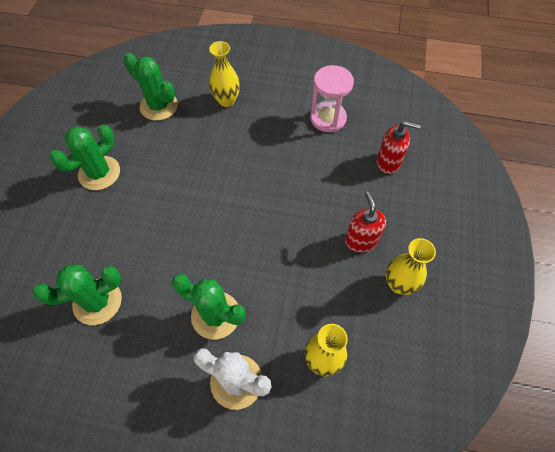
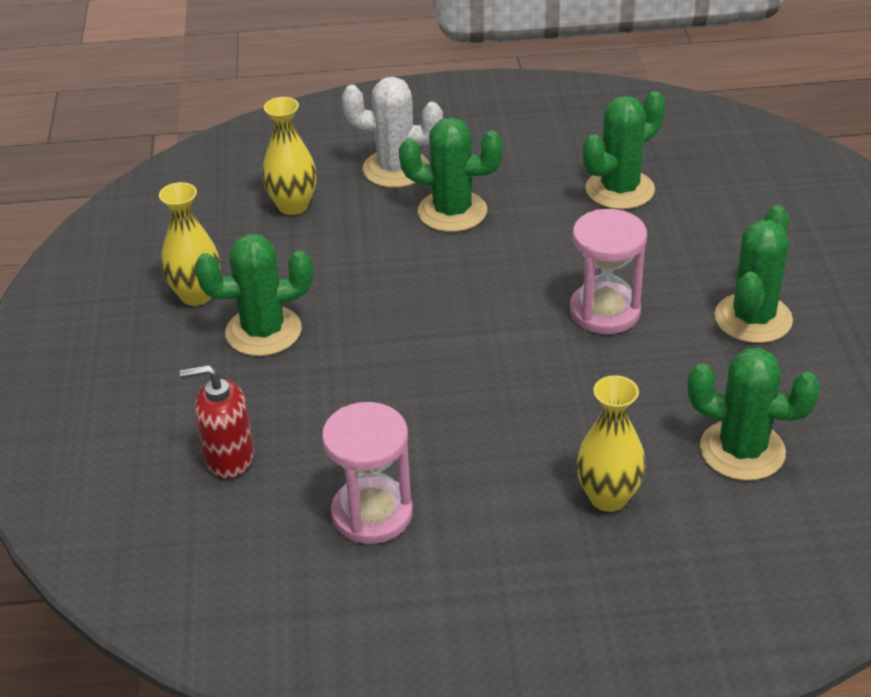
camera: 165 degrees right, 20 degrees down
(169, 200) = (604, 311): none -> pink hourglass
(361, 240) = (263, 331): red soap dispenser -> green cactus

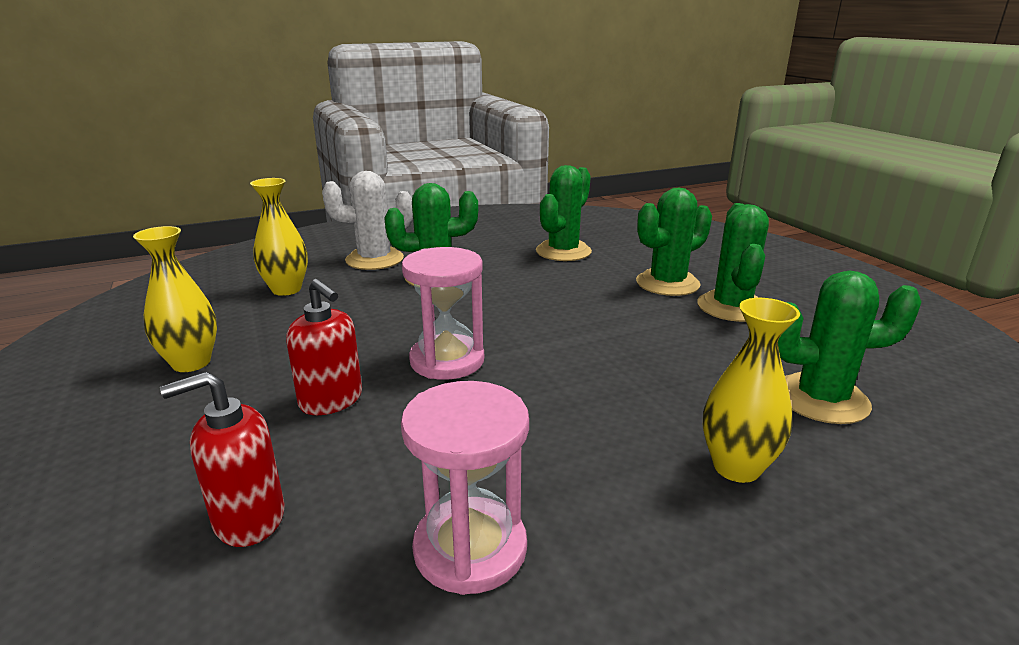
camera: 20 degrees left, 15 degrees down
(263, 331) = (274, 381): green cactus -> green cactus (667, 283)
(307, 362) = (331, 400): none -> red soap dispenser
(604, 311) = (608, 319): pink hourglass -> pink hourglass (447, 360)

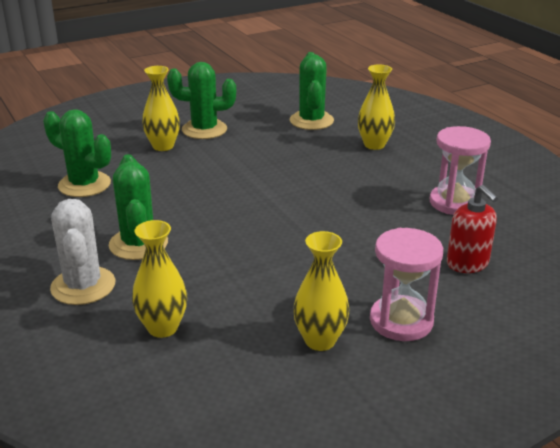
camera: 95 degrees left, 5 degrees up
(331, 400) = (354, 260): red soap dispenser -> none
(447, 360) = (293, 223): pink hourglass -> pink hourglass (401, 321)
(667, 283) = (163, 146): green cactus -> yellow vase

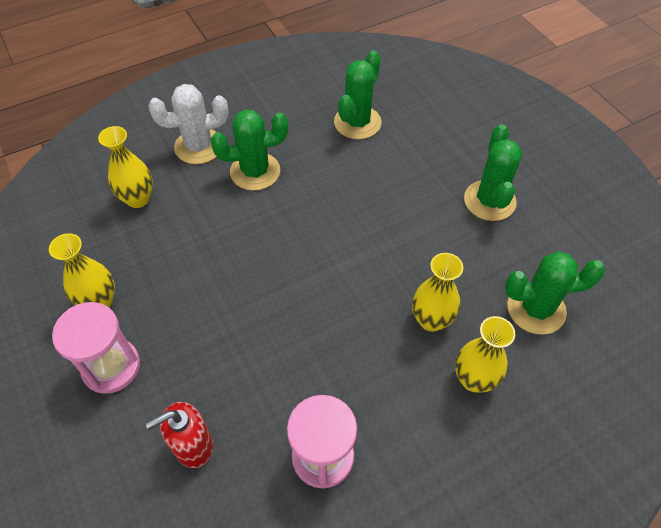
camera: 90 degrees right, 25 degrees up
(163, 146) = (442, 169): yellow vase -> yellow vase (431, 320)

